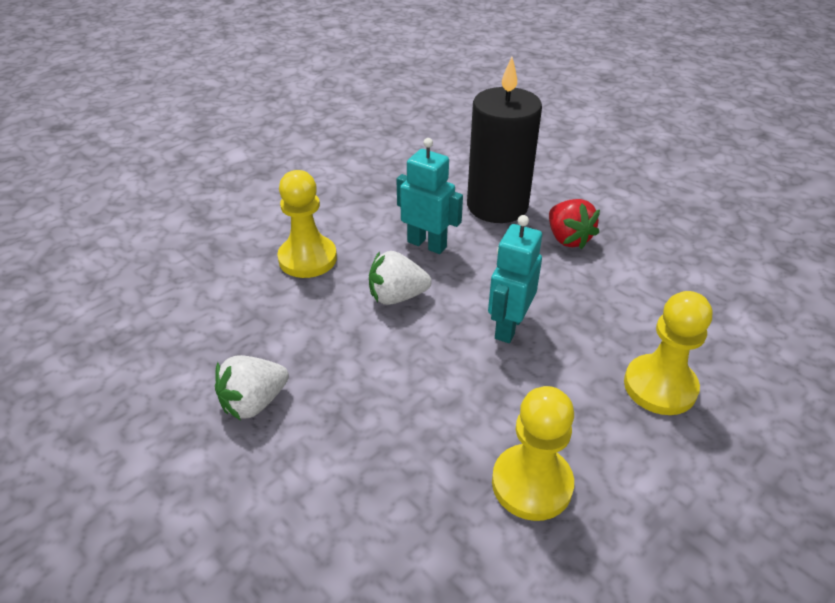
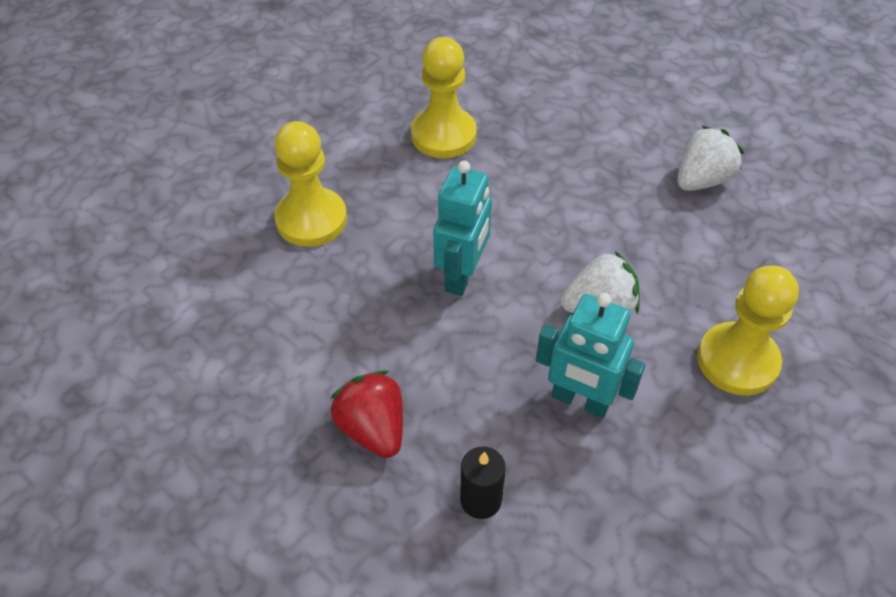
camera: 175 degrees right, 10 degrees up
(497, 206) = (481, 500): black candle -> black candle, size x0.40

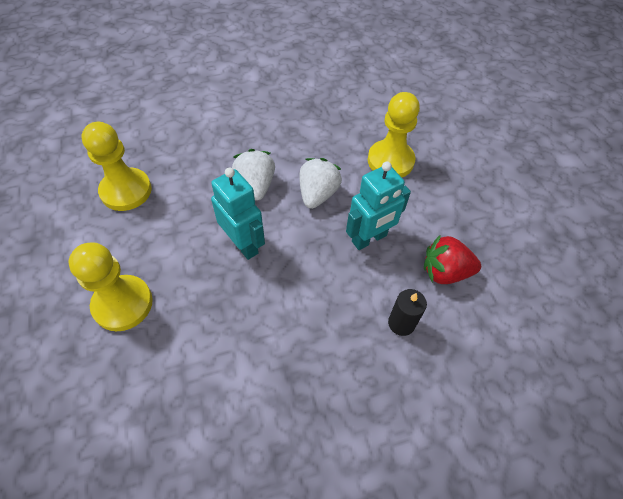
camera: 60 degrees left, 5 degrees up
(373, 428) = (318, 355): red strawberry -> red strawberry (445, 272)
(701, 180) = (272, 103): white strawberry -> white strawberry (255, 186)

